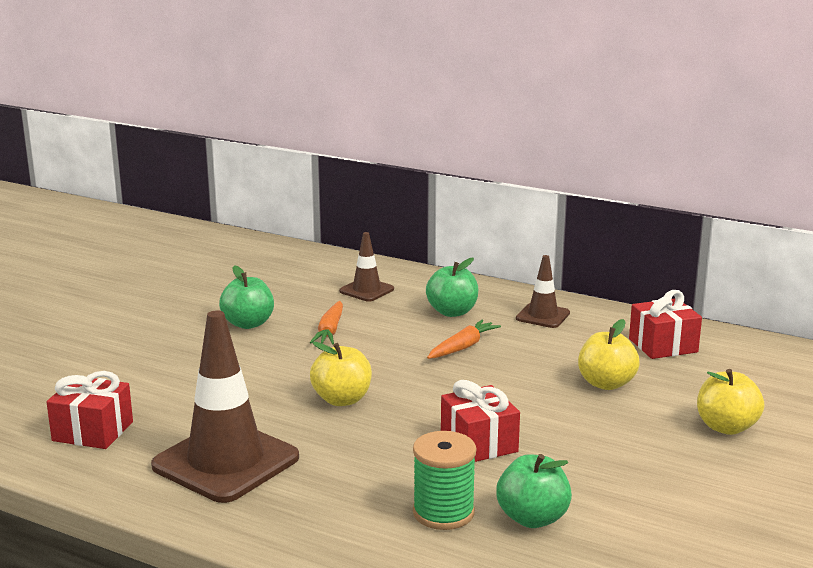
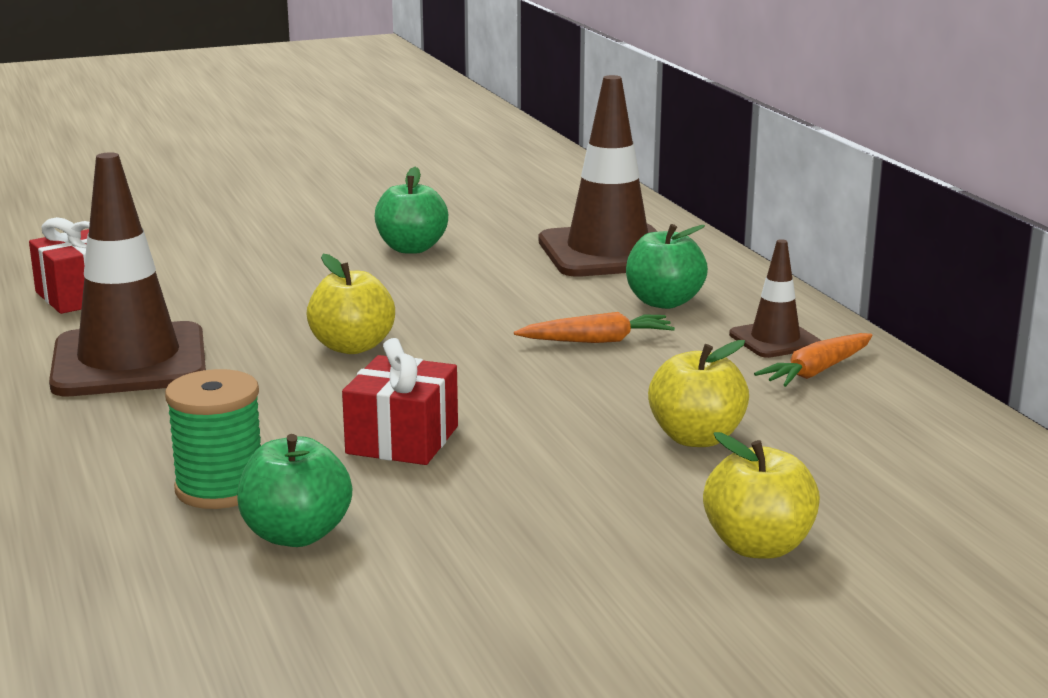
camera: 40 degrees right, 0 degrees up
(330, 331) = (481, 279): orange carrot -> orange carrot (817, 371)
(366, 290) = (608, 252): brown traffic cone -> brown traffic cone, size x1.97
(663, 345) = (878, 424): red gift -> none

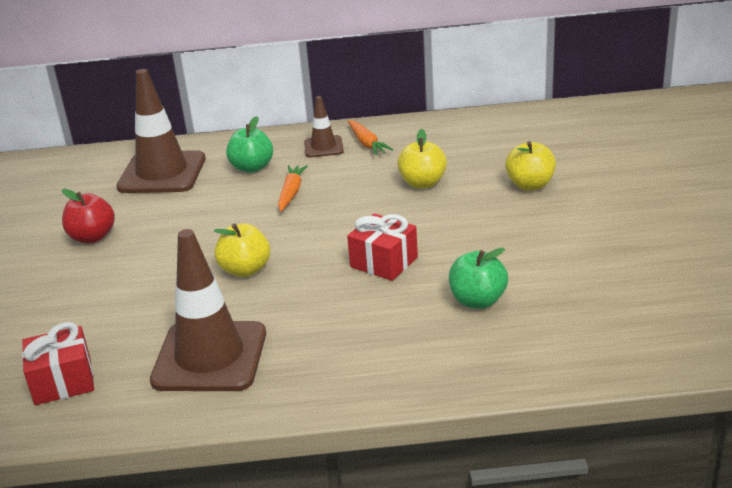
camera: 70 degrees left, 10 degrees up
(220, 488) = (415, 323): green spool -> none
(411, 248) = (92, 237): green apple -> red apple

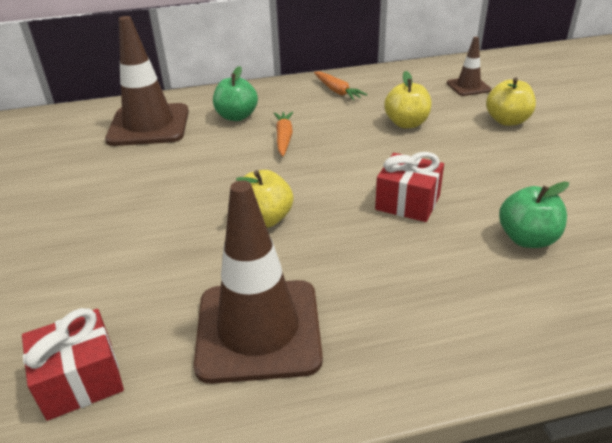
camera: 10 degrees left, 5 degrees up
(92, 237) = (88, 193): red apple -> none
(323, 147) = (298, 96): brown traffic cone -> brown traffic cone (468, 87)

